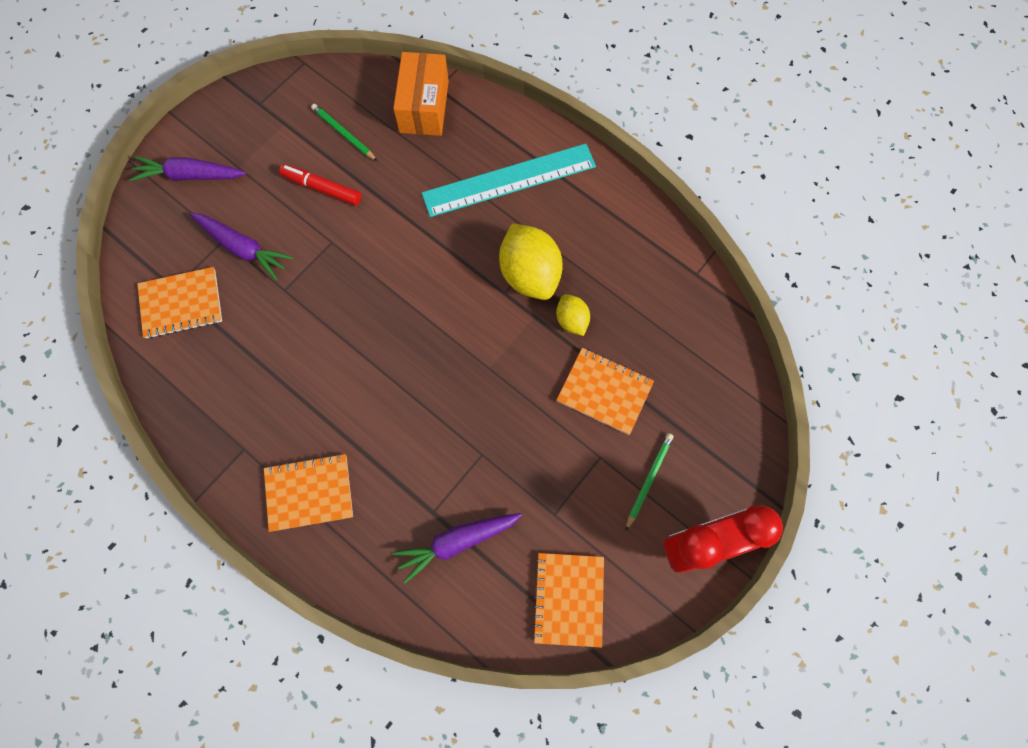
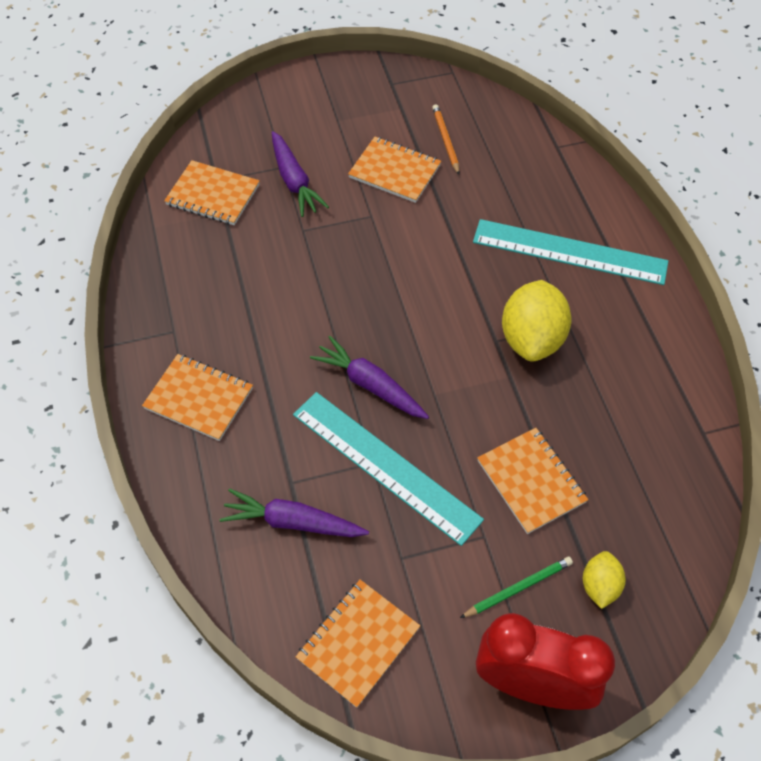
camera: 35 degrees right, 15 degrees down
(190, 175) = (294, 107): purple carrot -> purple carrot (370, 385)
(322, 188) = (394, 171): red marker -> orange notebook
(343, 134) = (445, 140): green pencil -> orange pencil
(424, 106) = (533, 155): orange box -> none
(493, 450) = (385, 465): none -> turquoise ruler
(572, 320) = (544, 400): yellow lemon -> yellow lemon (599, 586)

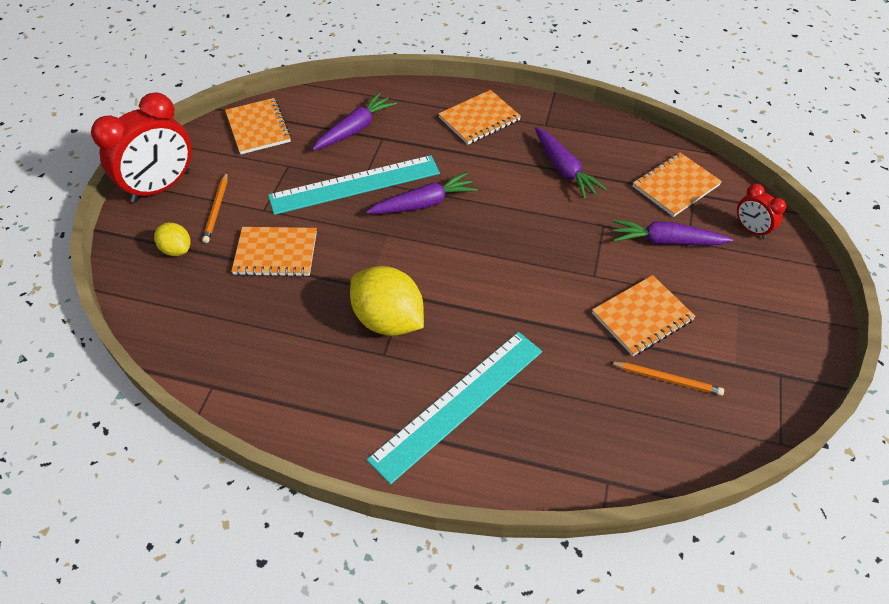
camera: 120 degrees right, 5 degrees down
(241, 131) = (751, 229): none -> red clock
(241, 287) = (564, 169): none -> purple carrot
(518, 588) = (217, 209): green pencil -> orange pencil

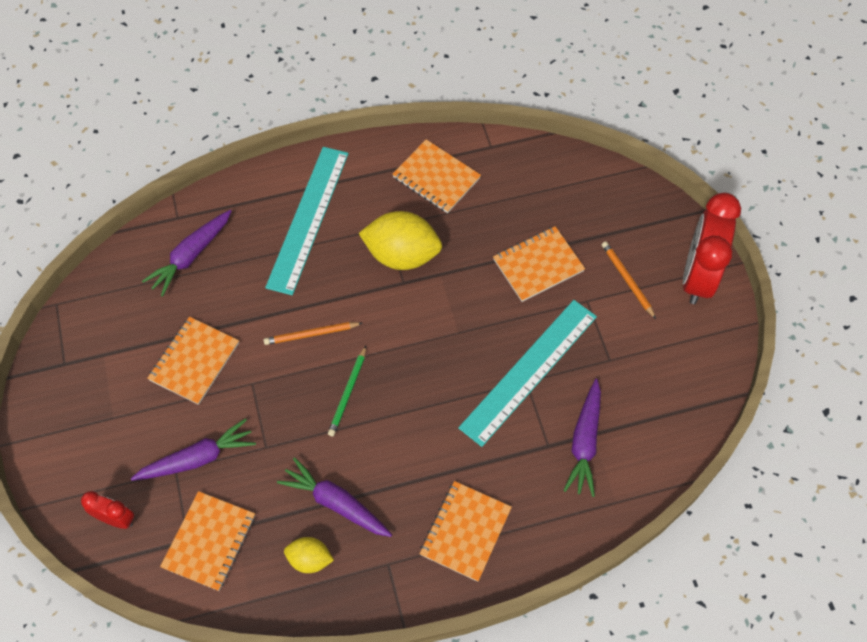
camera: 150 degrees right, 10 degrees up
(177, 249) = (620, 227): yellow lemon -> yellow lemon (310, 559)
(258, 128) = (681, 390): orange notebook -> orange notebook (436, 178)
(424, 203) = (449, 383): purple carrot -> purple carrot (191, 256)
(512, 232) = (348, 393): none -> green pencil
(667, 379) = (156, 314): orange pencil -> orange pencil (311, 334)

